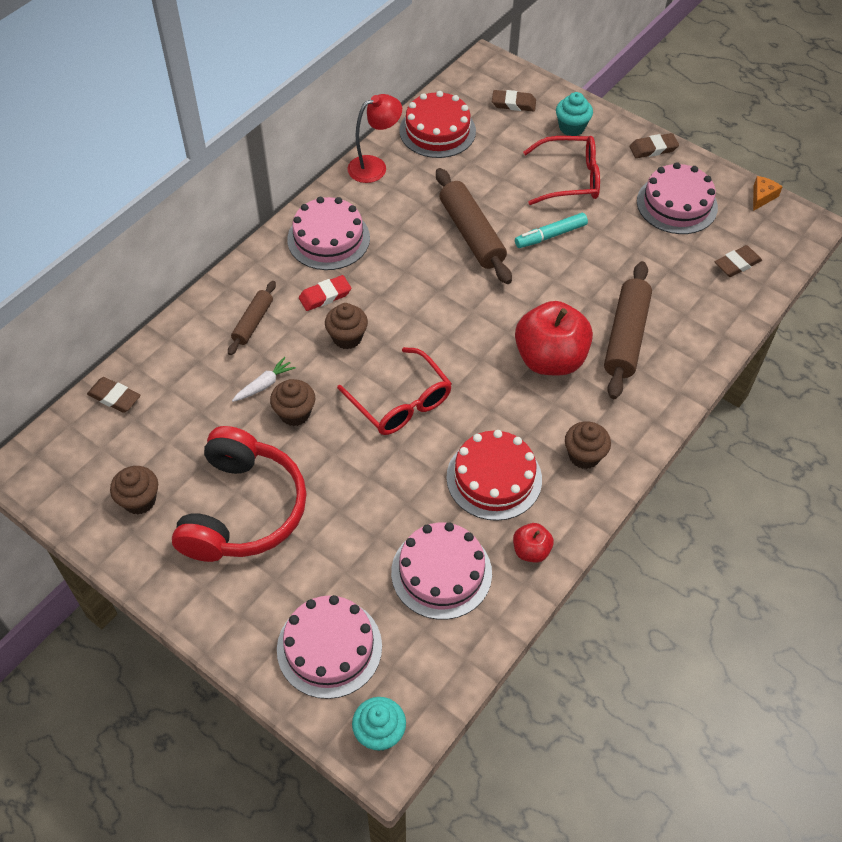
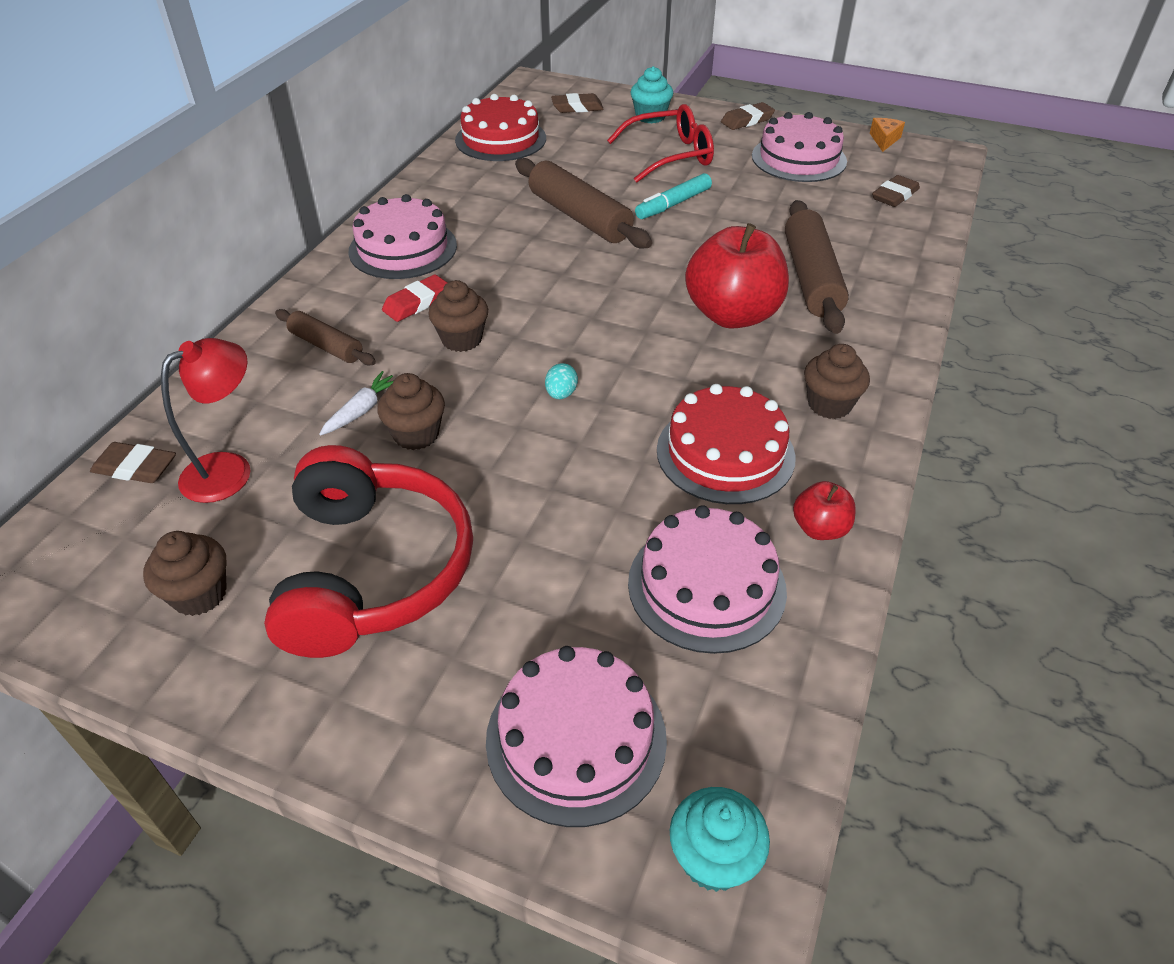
camera: 15 degrees left, 10 degrees down
(253, 322) = (326, 346): brown rolling pin -> brown rolling pin turned 60 degrees counterclockwise
(374, 166) = (438, 177): red lamp -> red lamp (230, 470)
(401, 402) = (561, 394): red glasses -> turquoise egg

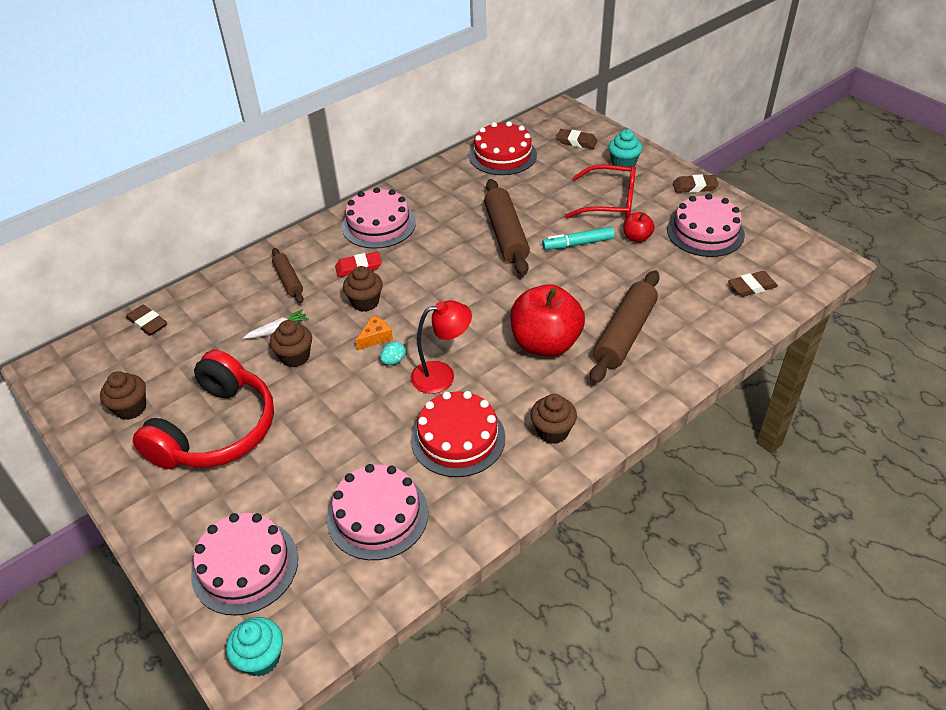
camera: 30 degrees right, 0 degrees up
(230, 470) = (189, 342): red lamp -> red lamp (442, 375)
(819, 528) = (472, 510): red apple -> red apple (637, 238)
(884, 140) = (790, 235): orange cheese -> orange cheese (375, 337)

